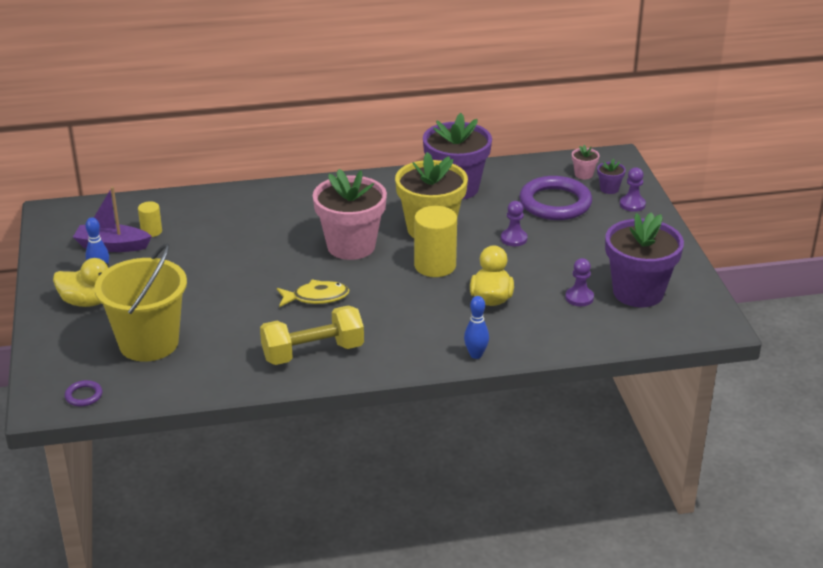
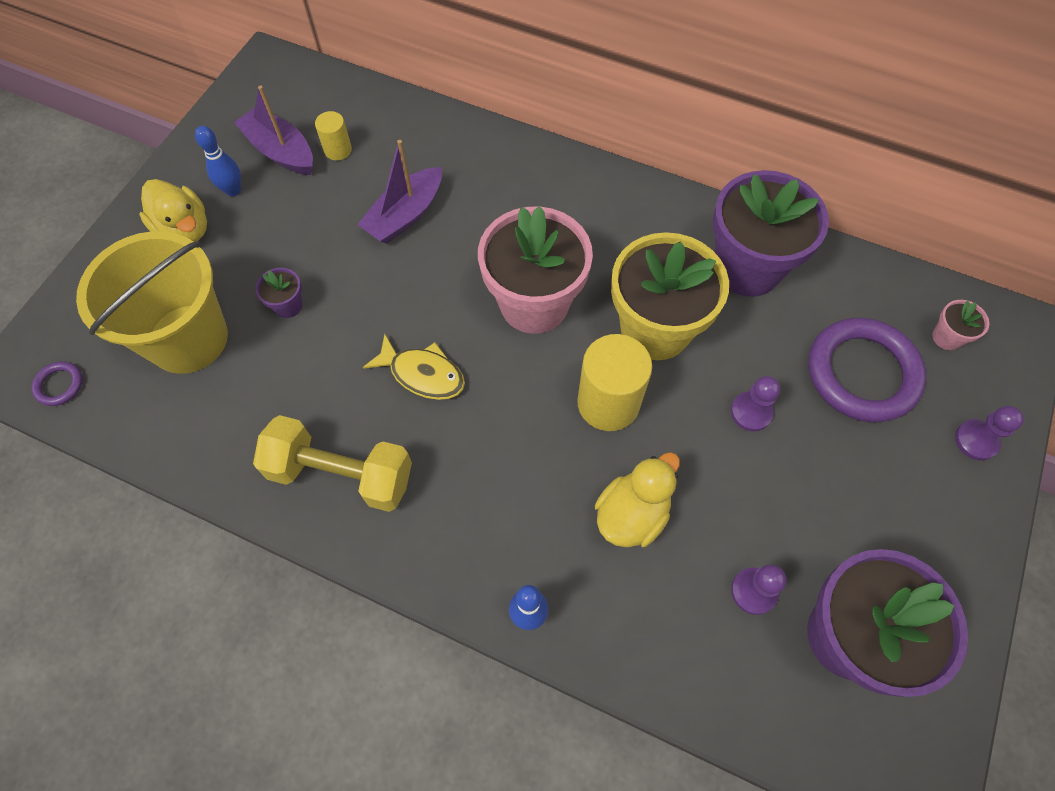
camera: 35 degrees right, 30 degrees up
(230, 242) = (405, 215): none -> purple boat
(609, 189) = (964, 388): purple flower pot -> purple flower pot (288, 305)

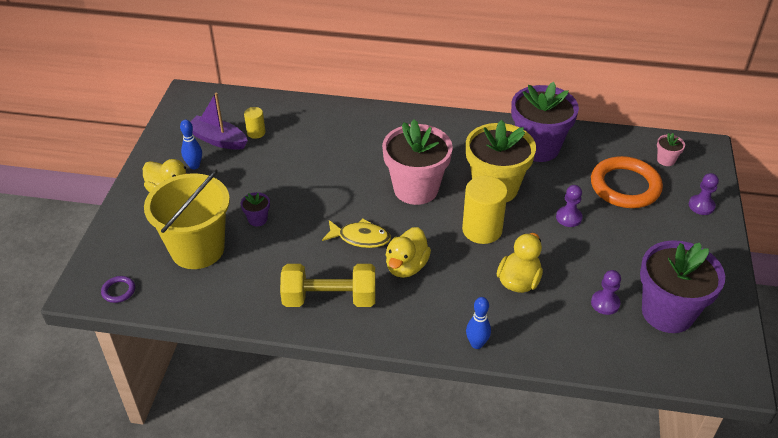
camera: 15 degrees left, 20 degrees down
(405, 215) = (315, 159): purple boat -> none
(472, 443) = (406, 266): none -> yellow duck
(862, 373) = (625, 186): purple ring -> orange ring

